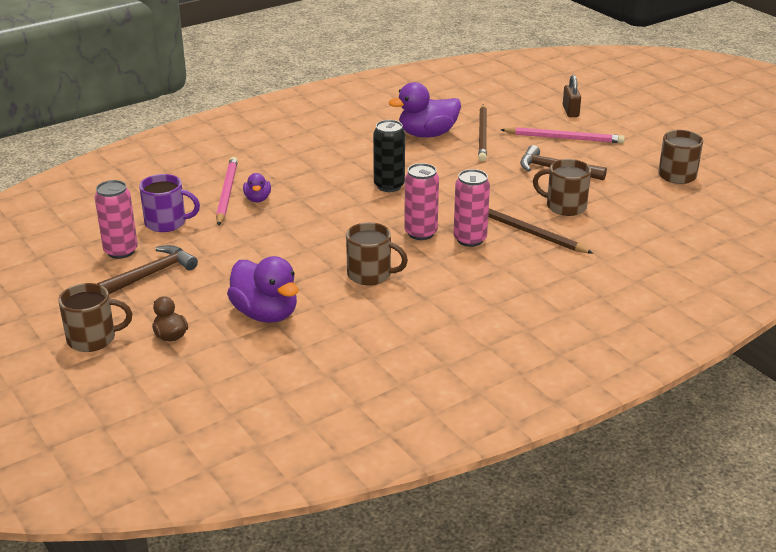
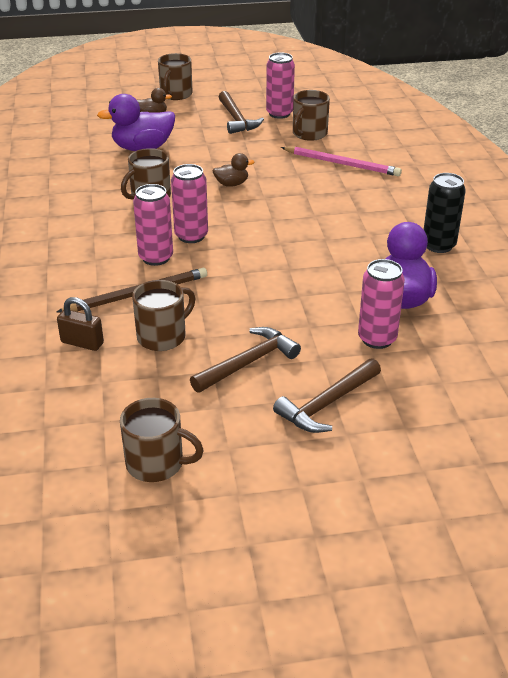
camera: 115 degrees right, 5 degrees up
(167, 223) = (309, 134): purple mug -> brown mug
(257, 199) = (320, 175): purple duck -> none
(310, 238) = (231, 184): none -> brown duck
(389, 186) = (294, 243): black can -> black can (438, 245)
(482, 135) = (377, 339): brown pencil -> pink can
(564, 138) = (327, 404): pink pencil -> brown hammer
(570, 111) = (409, 446): brown padlock -> brown padlock (82, 343)

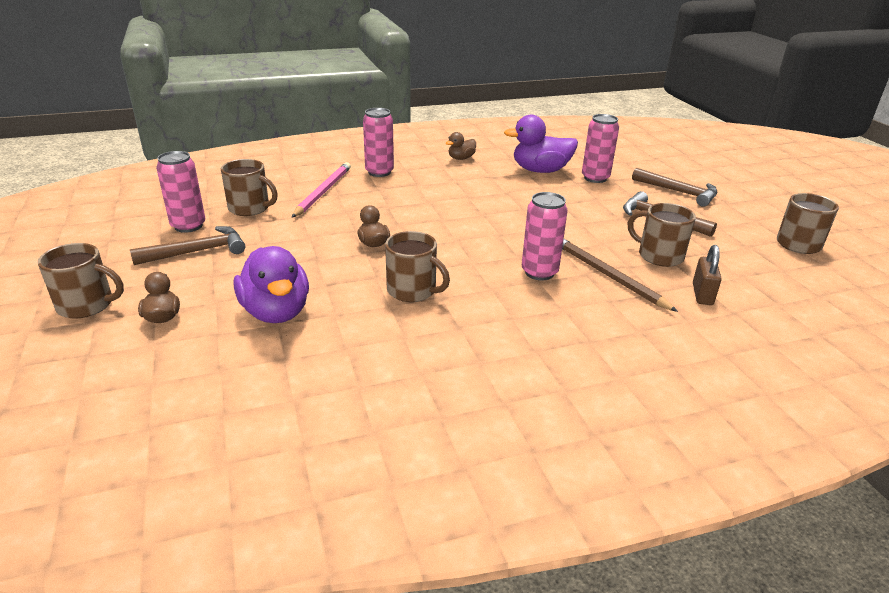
camera: 100 degrees left, 5 degrees down
(191, 236) = (489, 257): pink can -> pink can (379, 172)
(438, 245) = (461, 158): black can -> brown duck

